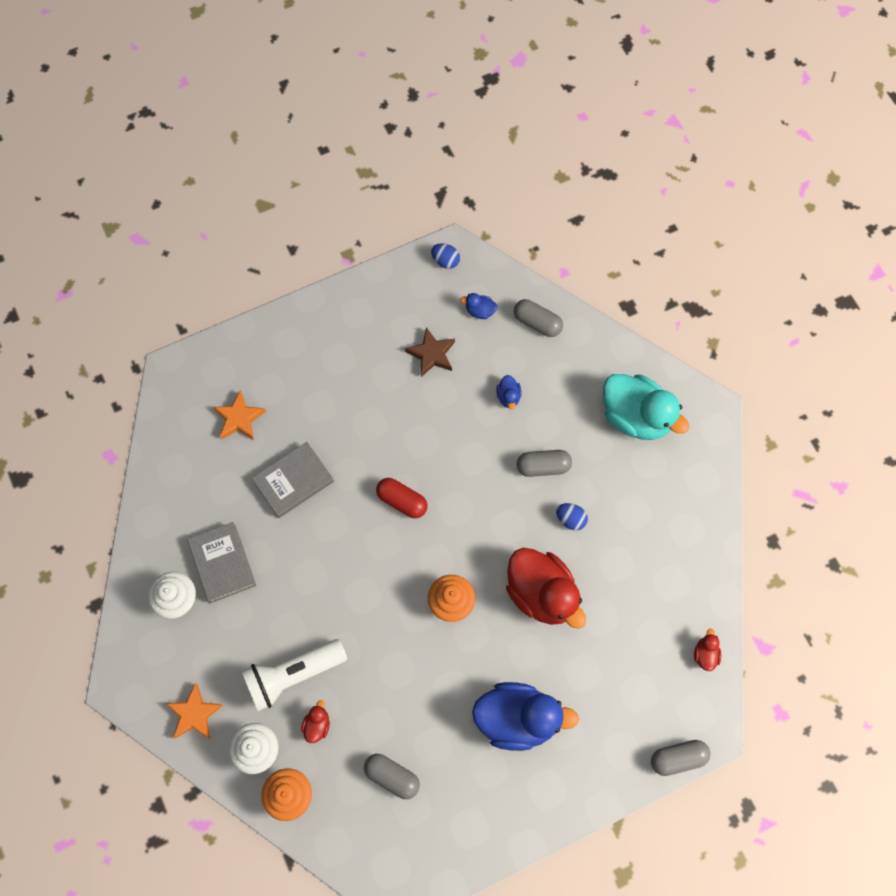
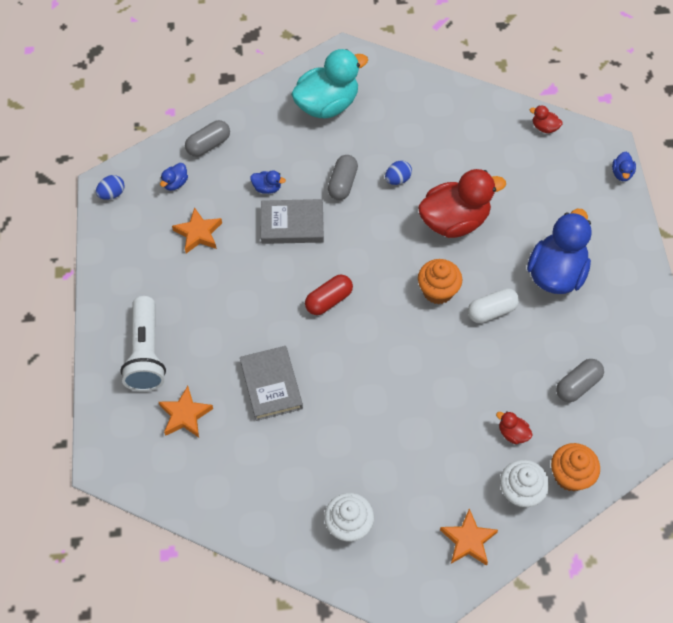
camera: 70 degrees left, 10 degrees down
(222, 563) = (328, 472): grey book -> grey book (292, 224)
(293, 674) = (459, 440): white flashlight -> white flashlight (146, 353)
(431, 354) = (198, 233): brown star -> orange star
(447, 664) = (491, 311): none -> white capsule
(677, 758) = (621, 173): grey capsule -> blue duck

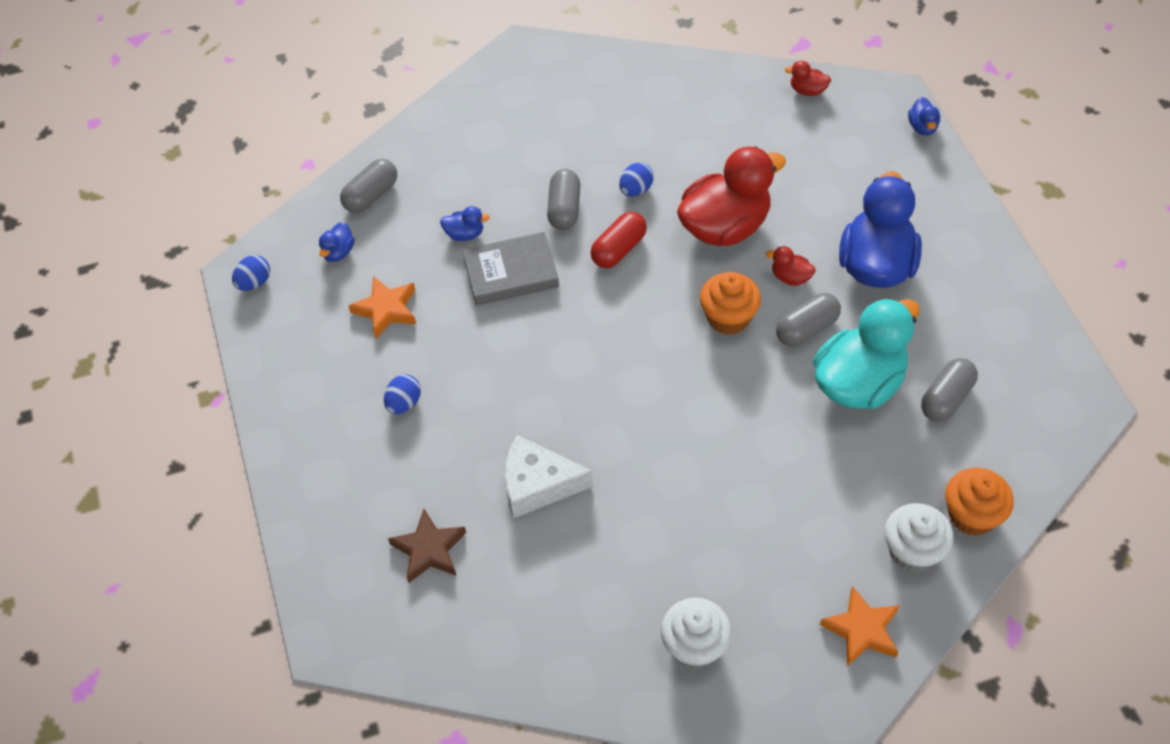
camera: 10 degrees left, 5 degrees down
(146, 353) = (354, 479): white flashlight -> none
(185, 415) = (429, 549): orange star -> brown star
(194, 305) = (404, 403): none -> blue egg
(271, 385) = (538, 485): grey book -> white cheese
(327, 105) = (517, 116): turquoise duck -> turquoise duck (858, 383)
(328, 300) = (586, 359): red capsule -> red capsule (618, 249)
(491, 311) = (806, 329): white capsule -> grey capsule
(512, 433) = (880, 478): red duck -> red duck (790, 277)

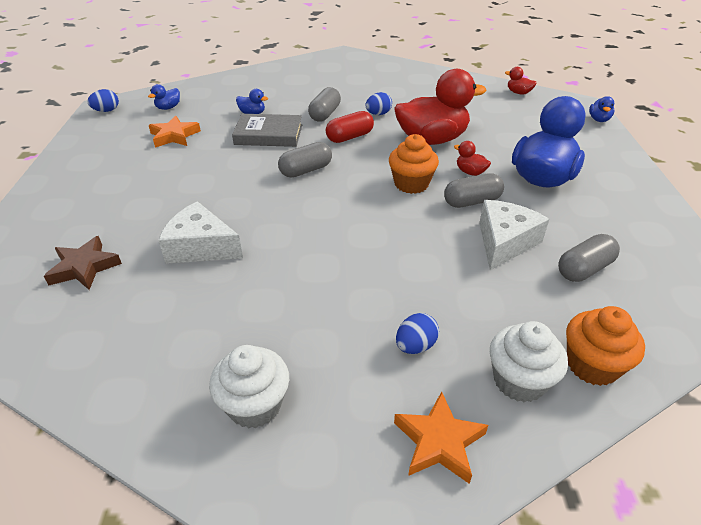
camera: 15 degrees right, 15 degrees down
(371, 195) = (209, 90): grey capsule -> grey capsule (306, 170)
(404, 403) = (144, 181): blue egg -> blue egg (415, 346)
(858, 383) = (504, 242): turquoise duck -> white cheese

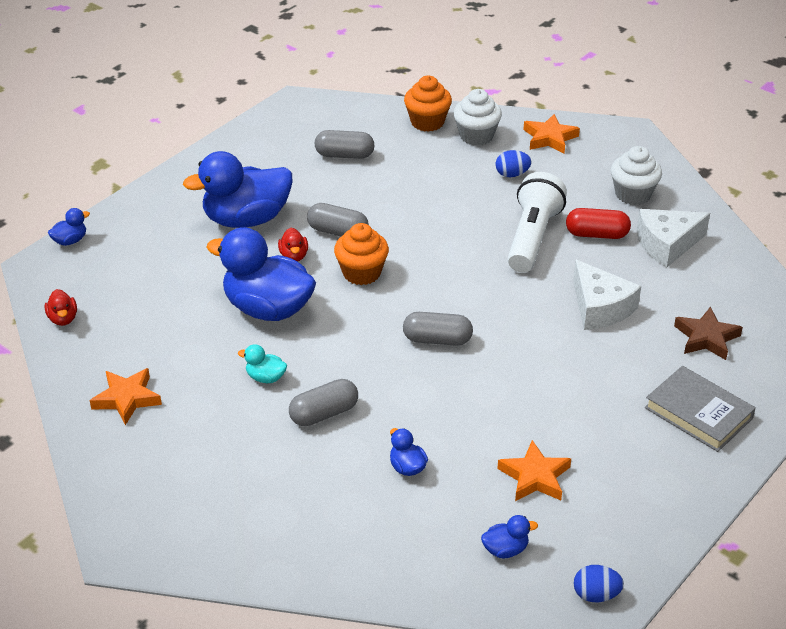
camera: 140 degrees left, 0 degrees up
(268, 134) = (424, 414): grey book -> grey book (698, 413)
(317, 280) = (532, 237): none -> white flashlight
(349, 137) = (342, 360): red capsule -> red capsule (597, 234)
(378, 114) = (265, 377): blue egg -> turquoise duck
(427, 83) = (127, 399): none -> orange star
(432, 140) = (268, 309): red duck -> blue duck
(504, 242) = (366, 194): white cheese -> white cheese (666, 244)

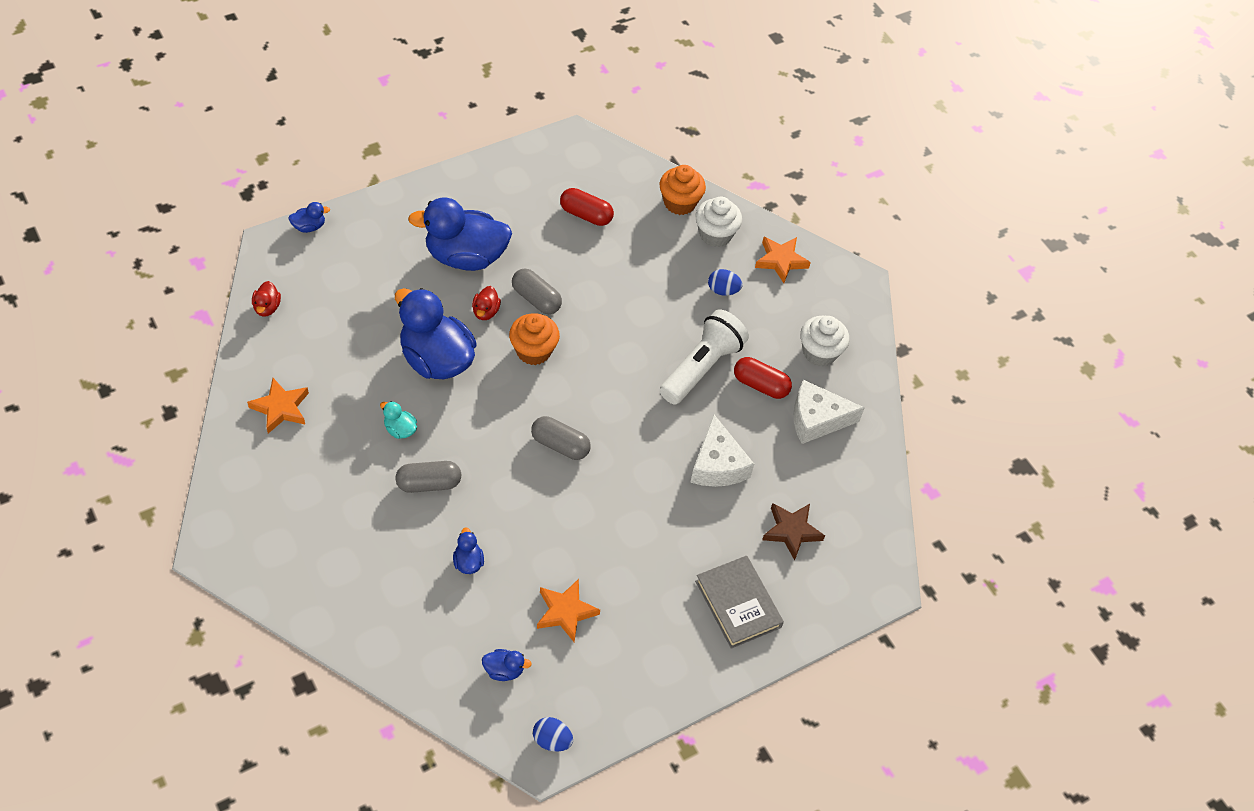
camera: 15 degrees right, 15 degrees up
(344, 155) = (586, 215): grey capsule -> red capsule

